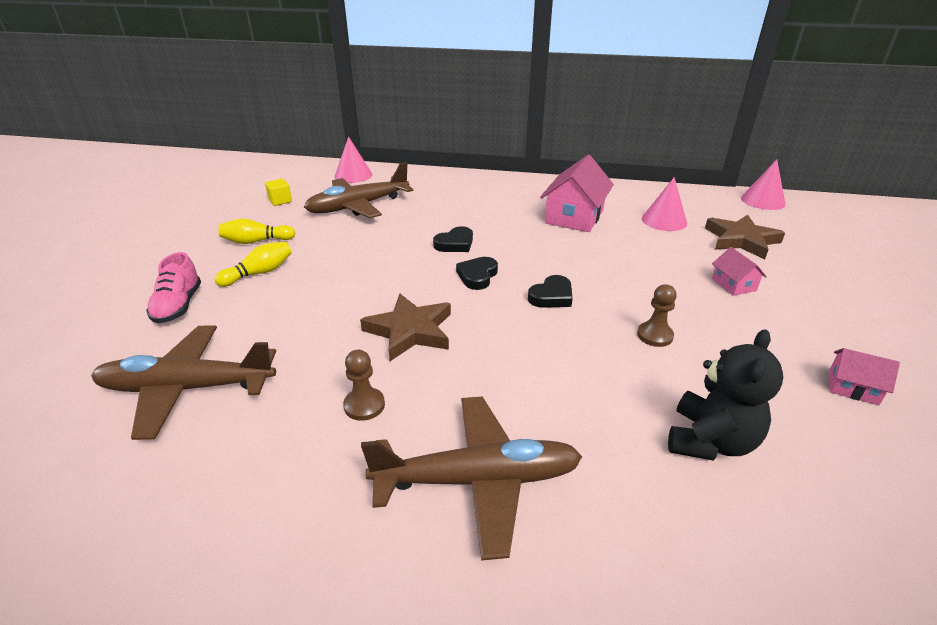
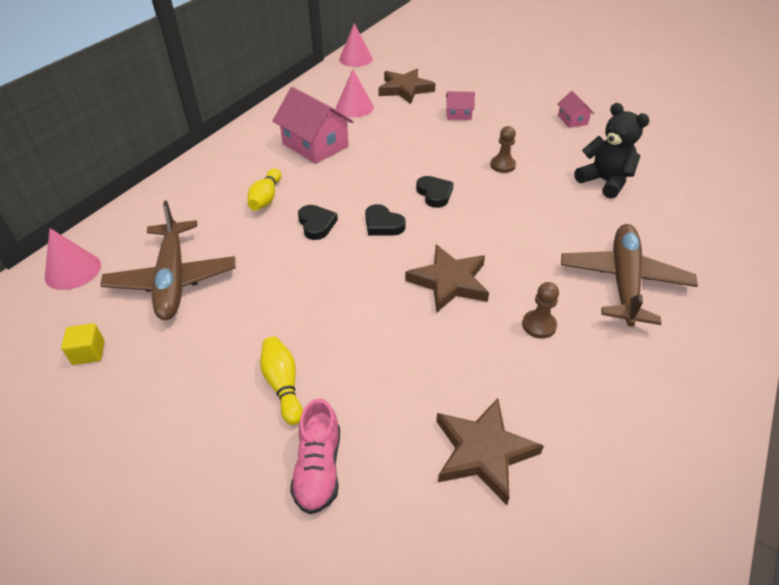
camera: 70 degrees left, 10 degrees up
(178, 306) = (318, 468): pink shoe -> pink shoe turned 75 degrees clockwise
(188, 388) = (483, 452): brown plane -> brown star
(256, 241) = (197, 385): yellow bowling pin -> yellow bowling pin (266, 198)
(853, 387) = (572, 120): pink house -> pink house turned 60 degrees counterclockwise

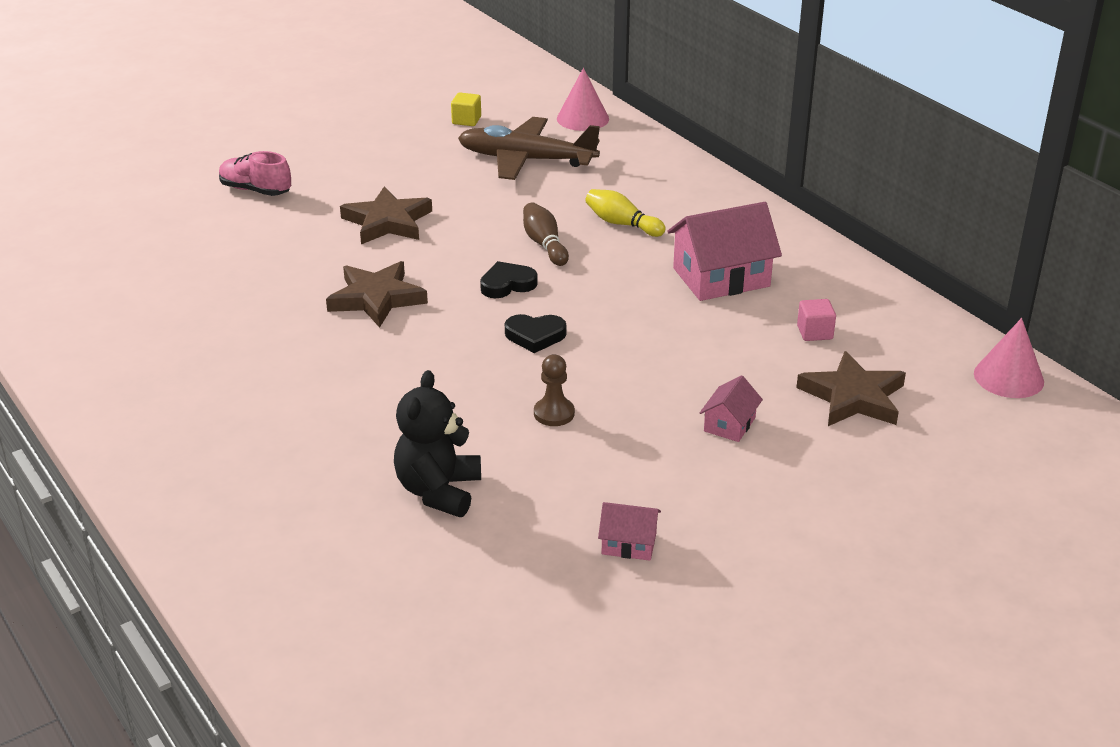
camera: 115 degrees right, 10 degrees down
(283, 385) = (345, 190): yellow bowling pin -> none
(316, 224) = (544, 244): black heart -> brown bowling pin
(354, 107) = (814, 332): pink cone -> pink cube
(483, 452) = (187, 256): brown star -> brown star (387, 222)
(539, 325) = (267, 329): brown pawn -> none
(604, 182) = (438, 491): black teddy bear -> black teddy bear turned 120 degrees clockwise
(623, 281) = (259, 410): brown plane -> none

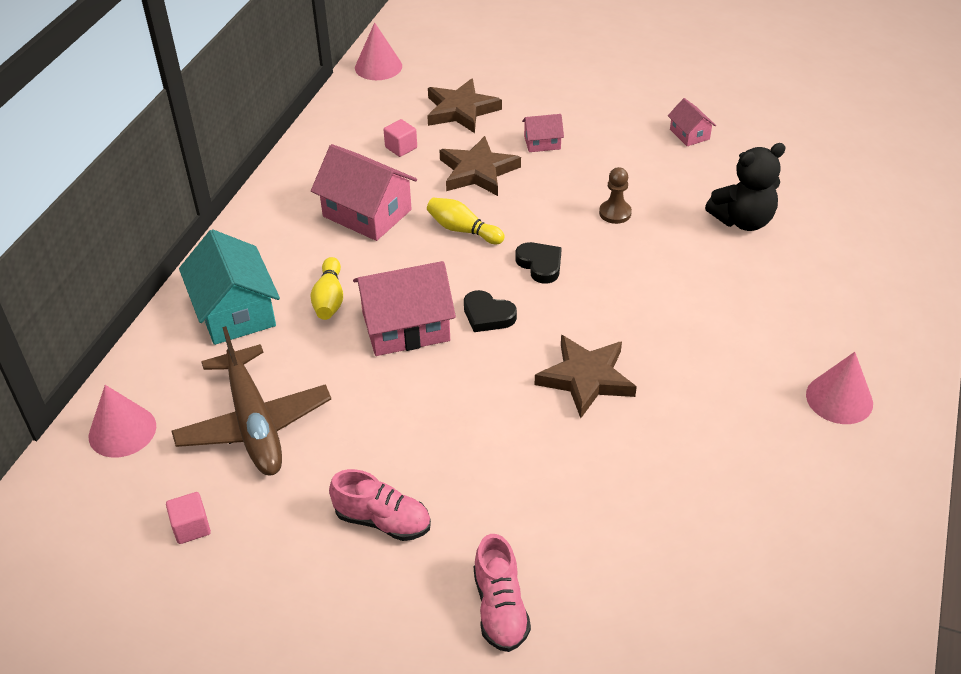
camera: 125 degrees left, 10 degrees up
(173, 408) = (839, 399): none -> pink cone
(377, 176) = (383, 521): none -> pink shoe
(387, 222) = (462, 452): brown star -> brown star (477, 171)
(466, 120) = (191, 527): yellow cube -> pink cube
(544, 244) = (406, 326): brown bowling pin -> pink house
(635, 316) = (463, 230): none -> yellow bowling pin
(658, 183) = (235, 311): none -> turquoise house

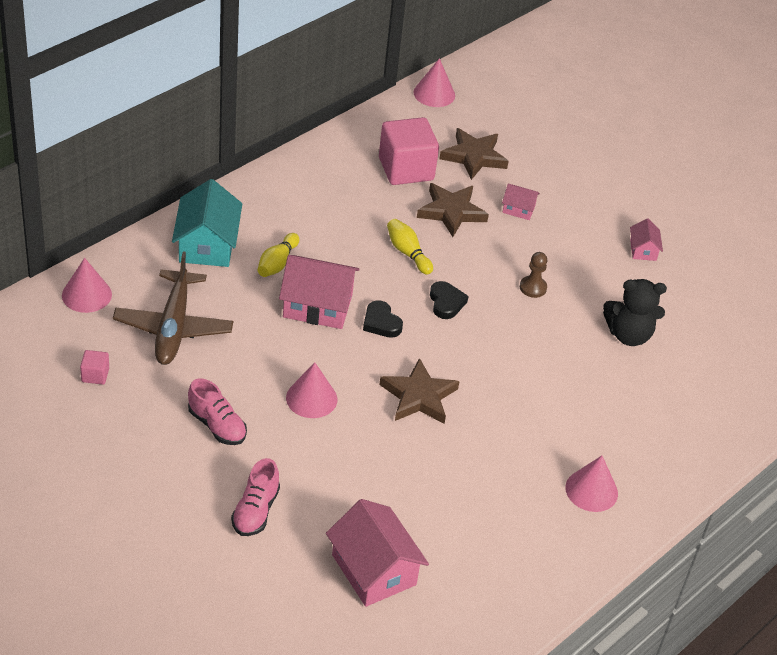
camera: 20 degrees right, 0 degrees up
(367, 213) = (346, 210): pink house -> pink house (374, 570)
(401, 148) = (406, 169): pink cube -> pink cube, size x2.27
(471, 435) = (311, 398): none -> pink cone

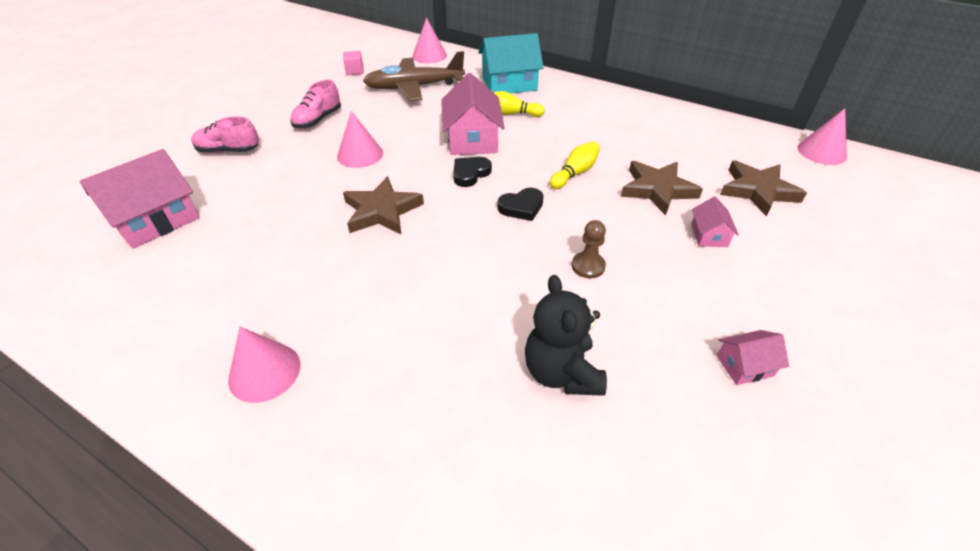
camera: 80 degrees right, 0 degrees up
(406, 169) = (691, 153): pink cube -> none

